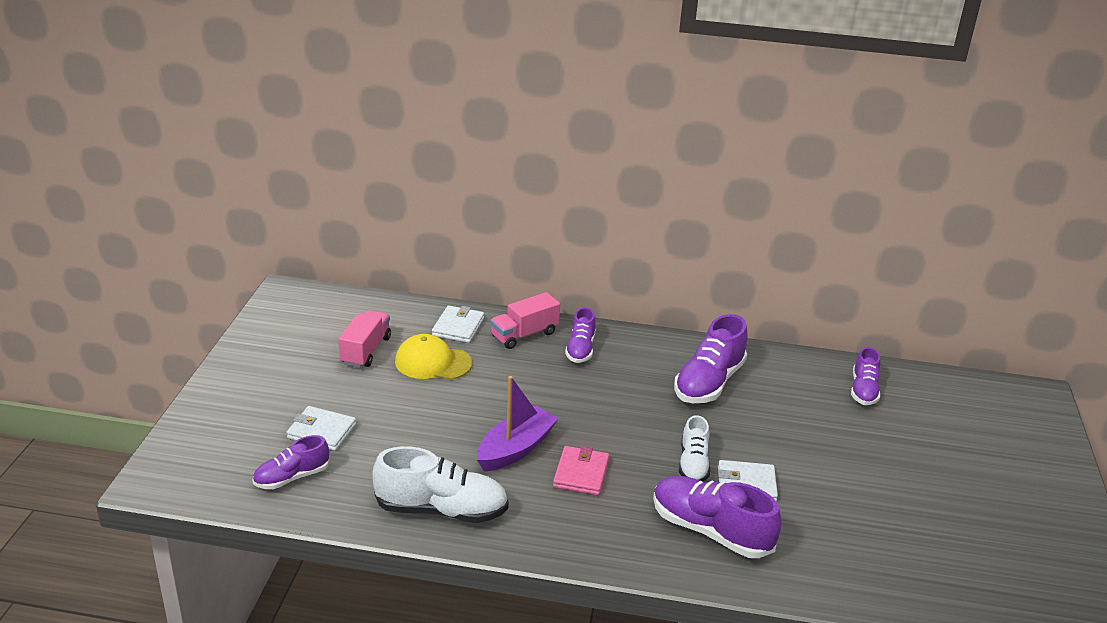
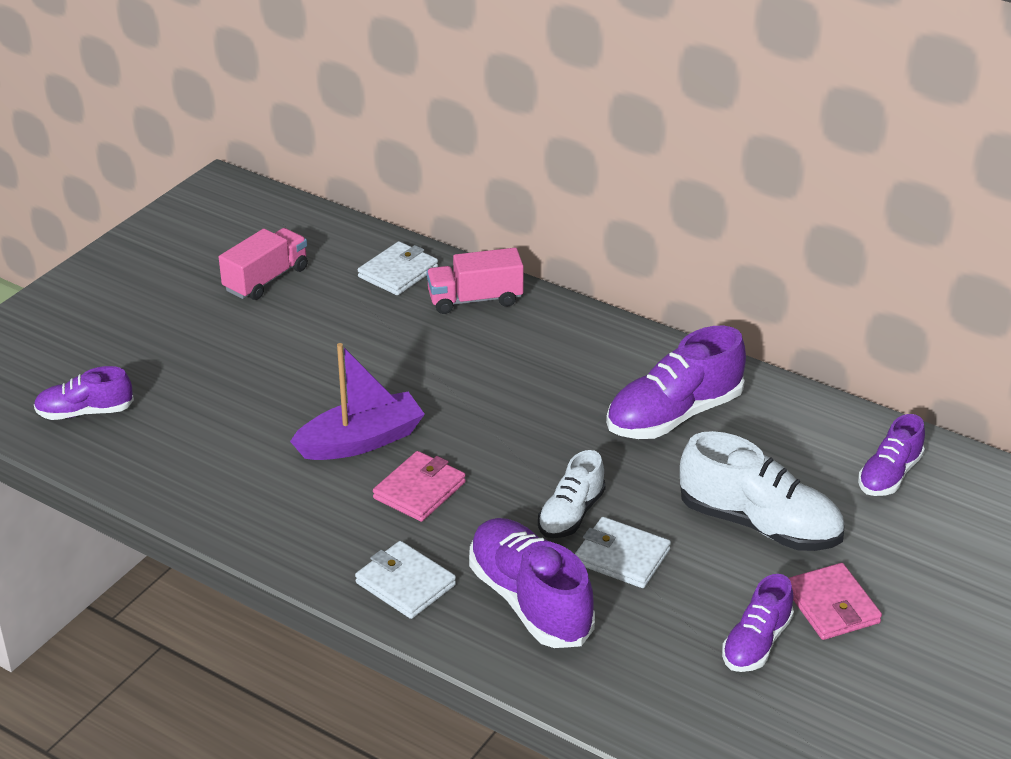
camera: 25 degrees right, 5 degrees up
(321, 431) = (151, 366): white wallet -> white wallet (405, 584)
(432, 362) = (335, 311): yellow cap -> none
(441, 510) = (224, 491): white shoe -> white shoe (759, 524)
(580, 349) = (534, 334): purple shoe -> purple shoe (756, 643)
(894, 481) = (832, 605): none -> pink wallet

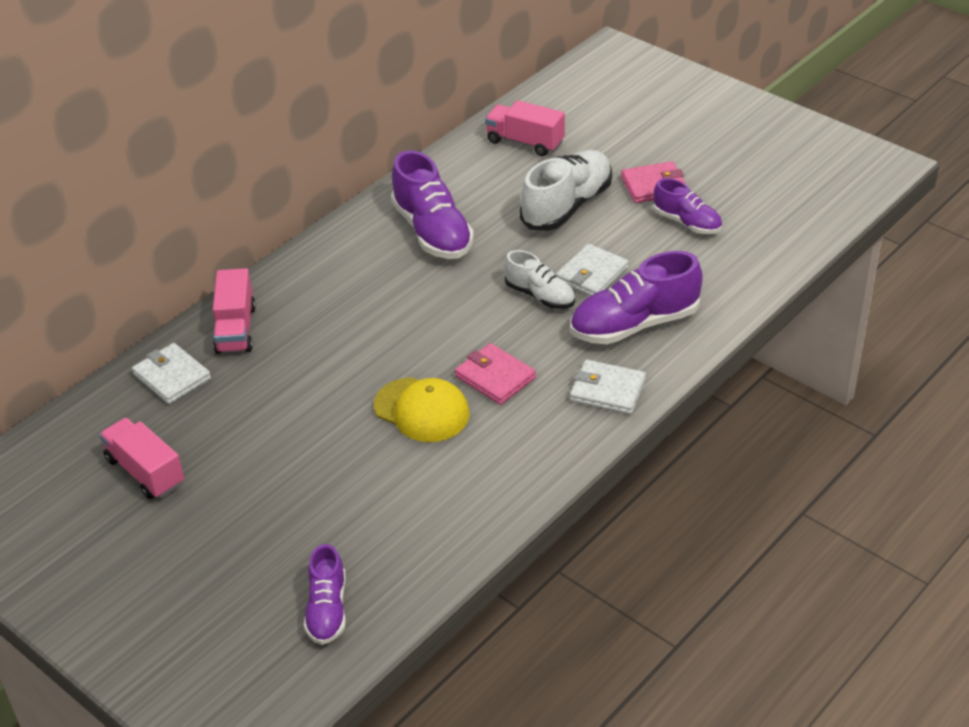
camera: 80 degrees left, 5 degrees up
(361, 441) = (422, 410): purple boat -> yellow cap
(405, 584) = (607, 390): white wallet -> white wallet turned 60 degrees clockwise
(889, 475) = (525, 142): purple shoe -> pink truck

